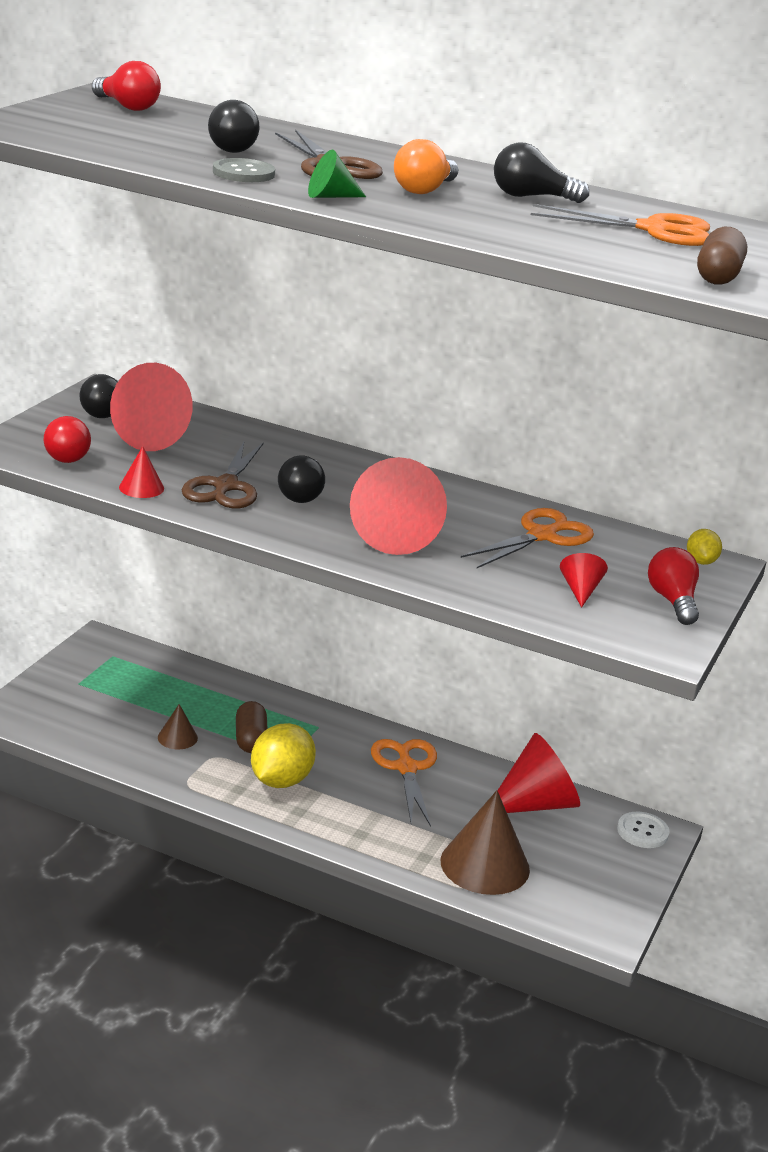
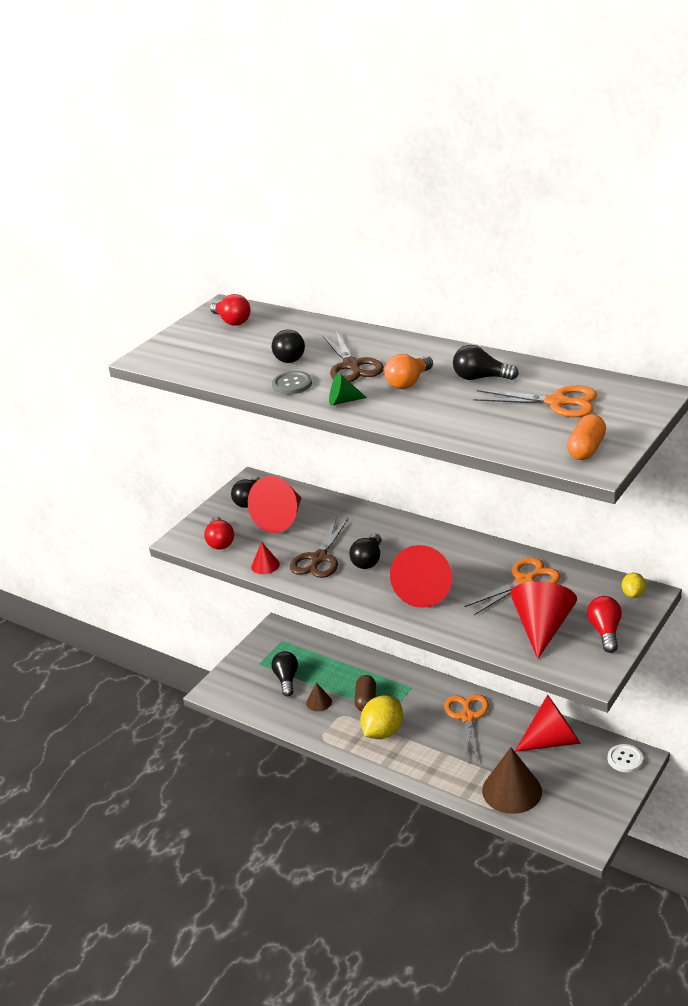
camera: 15 degrees right, 5 degrees up
(124, 706) = (286, 679): none -> black light bulb
(580, 590) = (542, 628): red cone -> red cone, size x2.08
(718, 276) = (586, 449): brown capsule -> orange capsule

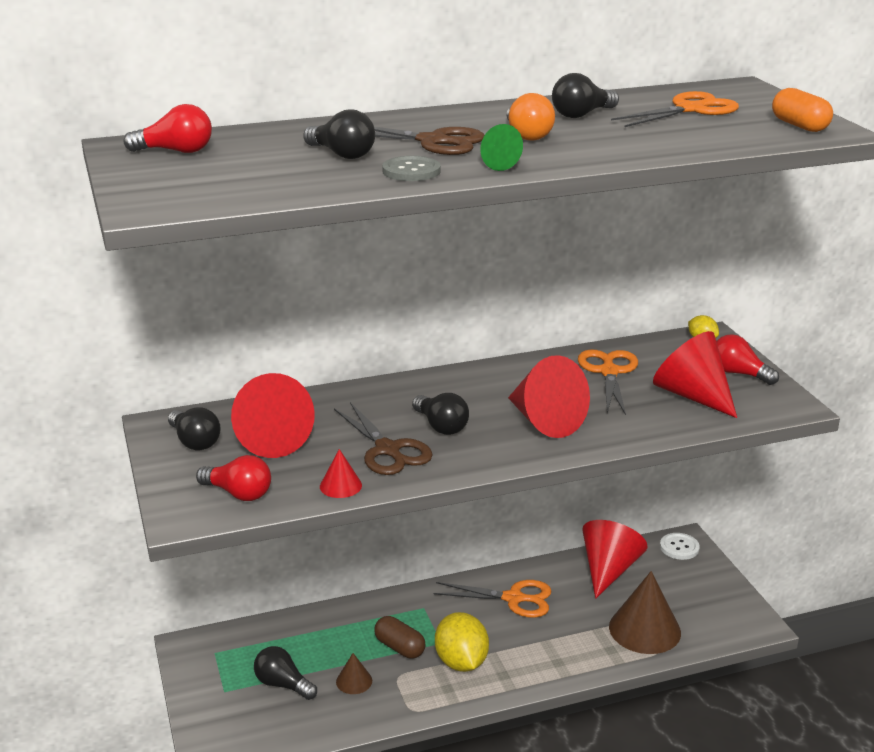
camera: 55 degrees left, 5 degrees down
(467, 717) = (513, 598): orange scissors -> orange scissors turned 150 degrees clockwise

